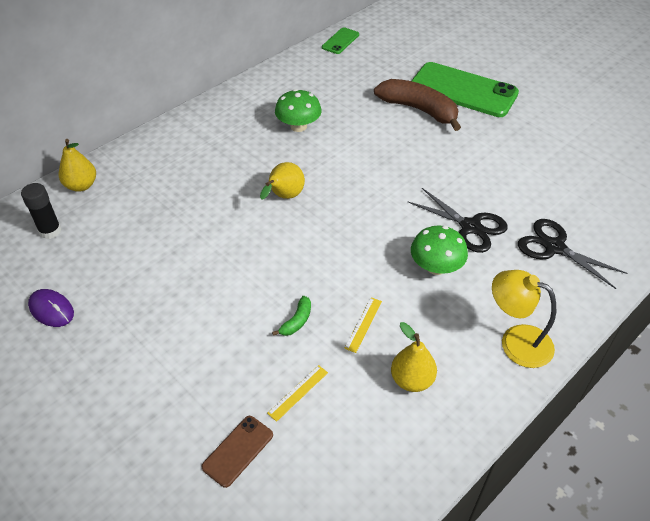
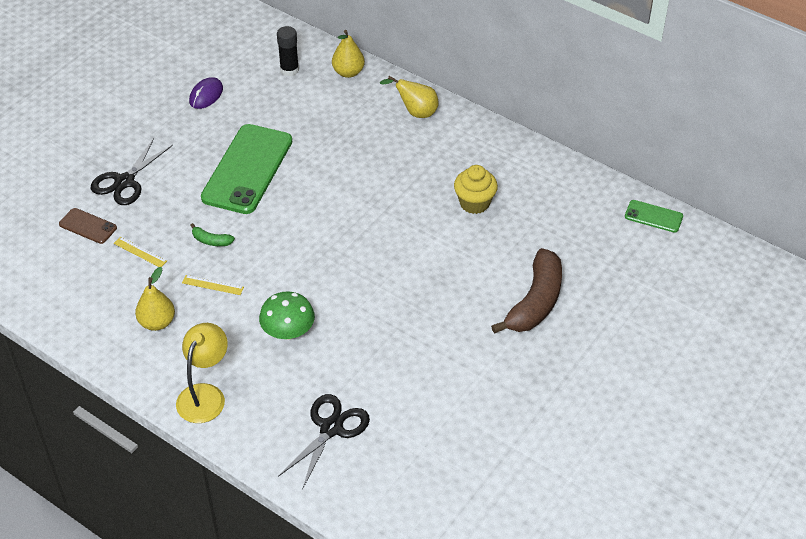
camera: 80 degrees right, 0 degrees up
(284, 197) = (362, 209): yellow pear -> yellow pear (416, 112)
(298, 126) = (474, 203): green mushroom -> yellow cupcake
(463, 90) = (588, 342): green phone -> green phone (247, 169)
(470, 227) = (348, 356): black scissors -> black scissors (124, 182)

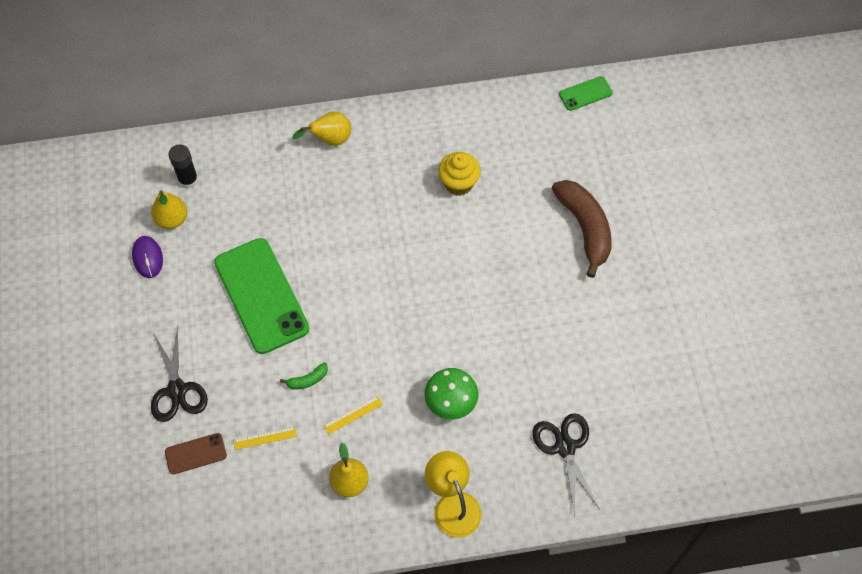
camera: 45 degrees left, 15 degrees up
(348, 72) = (238, 145): yellow pear -> yellow pear (172, 219)

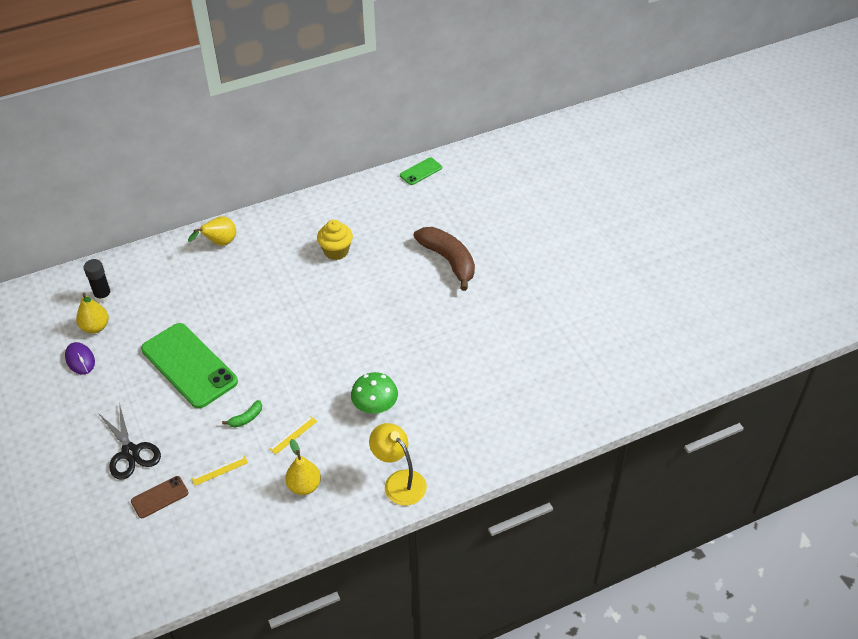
camera: 15 degrees left, 15 degrees down
(565, 447) = (481, 416): black scissors -> none

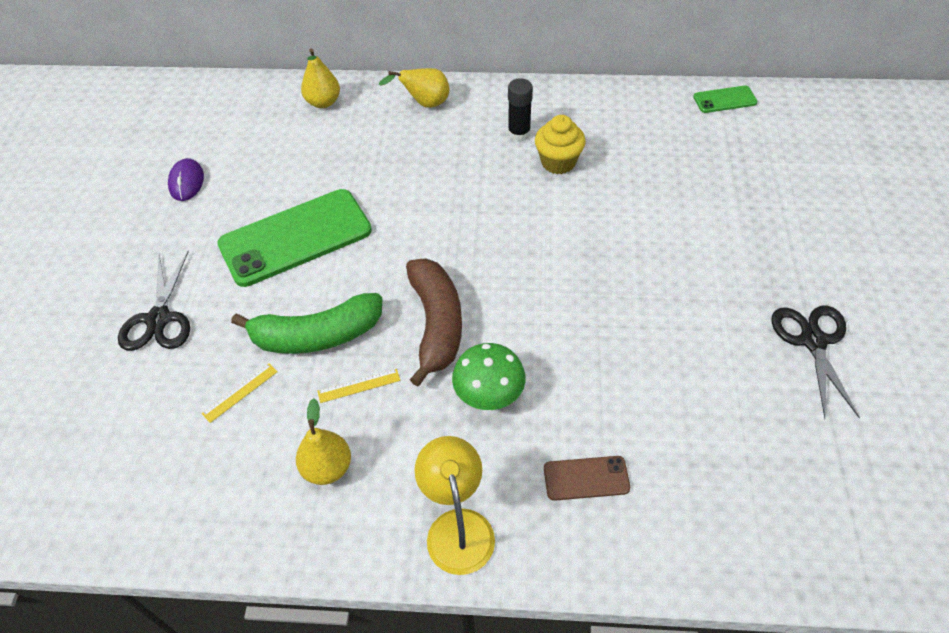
camera: 30 degrees right, 5 degrees up
(95, 327) = (228, 151): yellow pear -> yellow pear (323, 102)
(103, 296) = (260, 118): black glue stick -> black glue stick (519, 133)
(160, 497) = (149, 395): brown phone -> brown phone (586, 478)
(189, 366) = (295, 237): green phone -> green phone turned 75 degrees clockwise
(219, 470) = (240, 392): yellow ruler -> yellow ruler turned 45 degrees counterclockwise
(246, 418) = (316, 335): green banana -> green banana, size x2.33
(448, 261) = (702, 228): brown banana -> brown banana (436, 324)
(541, 302) = (813, 341): none -> black scissors

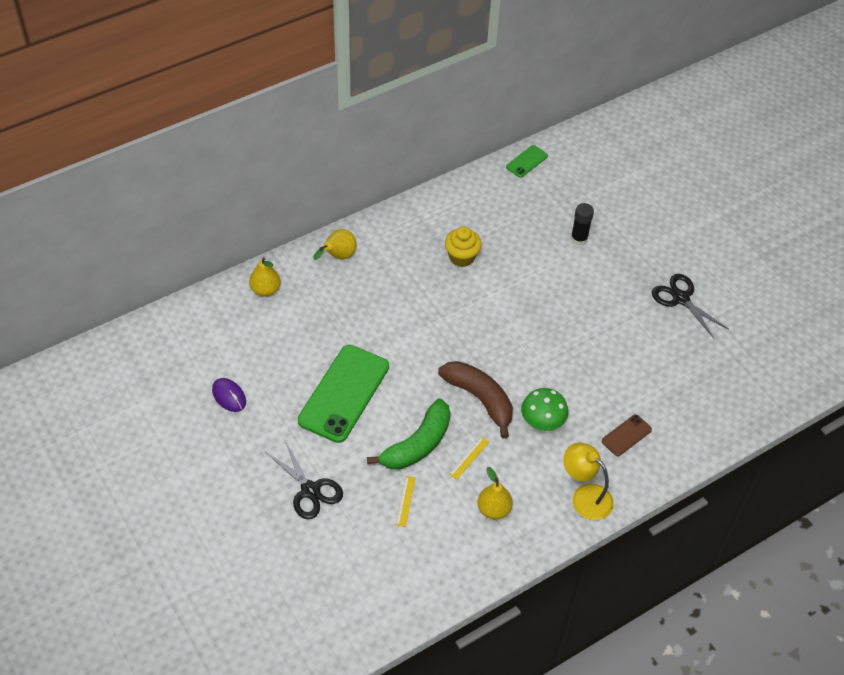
camera: 40 degrees left, 0 degrees up
(519, 133) = (420, 248): black glue stick -> black glue stick (579, 239)

